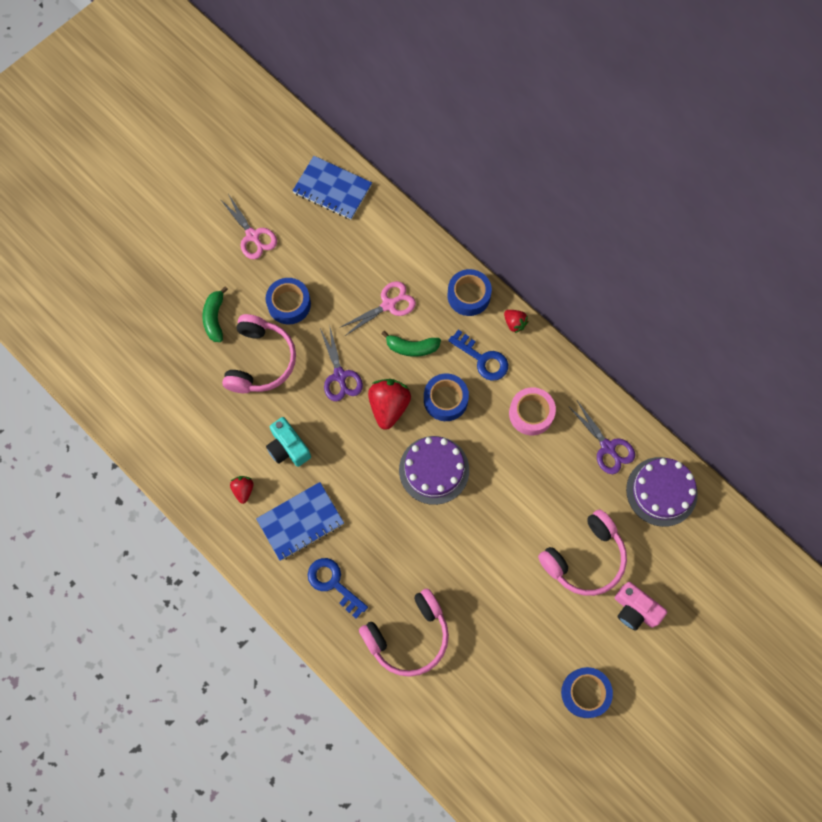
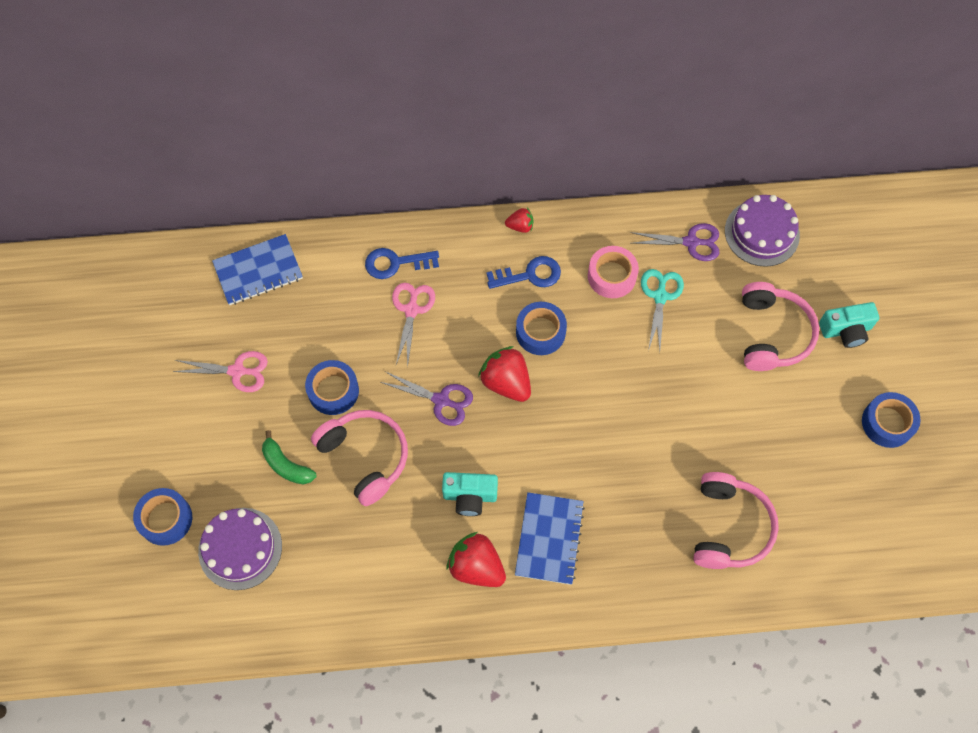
camera: 50 degrees left, 5 degrees down
(243, 490) = (476, 567): red strawberry -> red strawberry, size x1.87
(333, 584) = (630, 554): blue key -> blue key (396, 263)
(412, 347) = (468, 322): green banana -> none
(434, 470) = (596, 390): purple cake -> purple cake (240, 548)
(469, 296) = (462, 241): blue tape -> blue tape (165, 519)
(545, 458) = (660, 296): none -> turquoise scissors
(635, 610) = (846, 330): pink camera -> turquoise camera

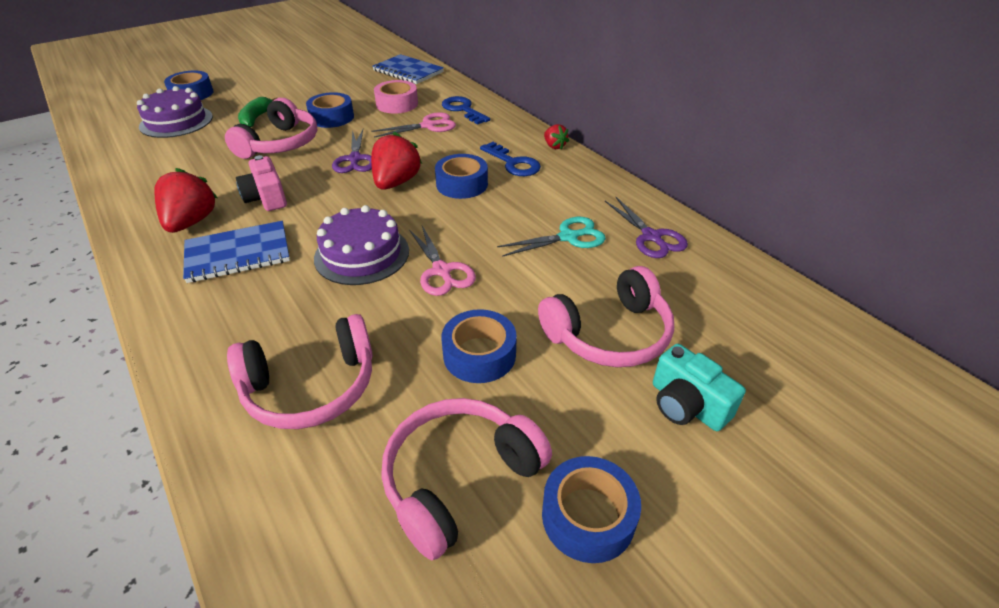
camera: 60 degrees right, 25 degrees down
(237, 371) = (324, 85): pink scissors -> pink scissors (442, 271)
(470, 496) = (266, 198): turquoise camera -> pink camera
(611, 276) = (558, 203): pink tape -> pink tape (397, 104)
(751, 418) = (479, 354): none -> blue tape
(762, 233) = (725, 281): purple cake -> purple cake (362, 254)
(837, 472) = (459, 479): none -> pink headphones

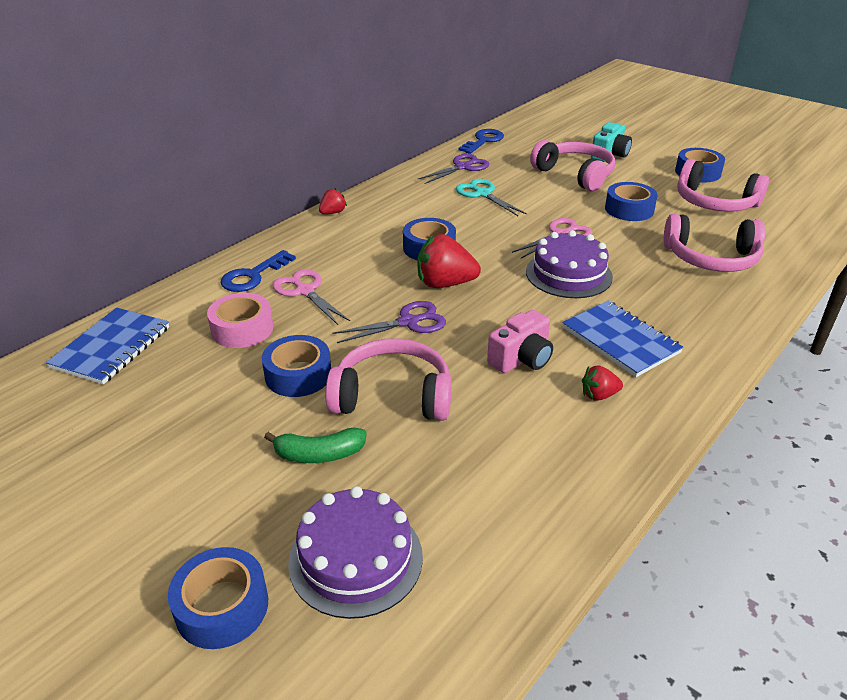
camera: 105 degrees left, 5 degrees down
(191, 222) = (599, 395): red strawberry -> red strawberry, size x0.54
(311, 387) = (711, 258): pink headphones -> pink headphones turned 135 degrees clockwise
(513, 163) = (376, 228): blue key -> blue key (483, 141)

